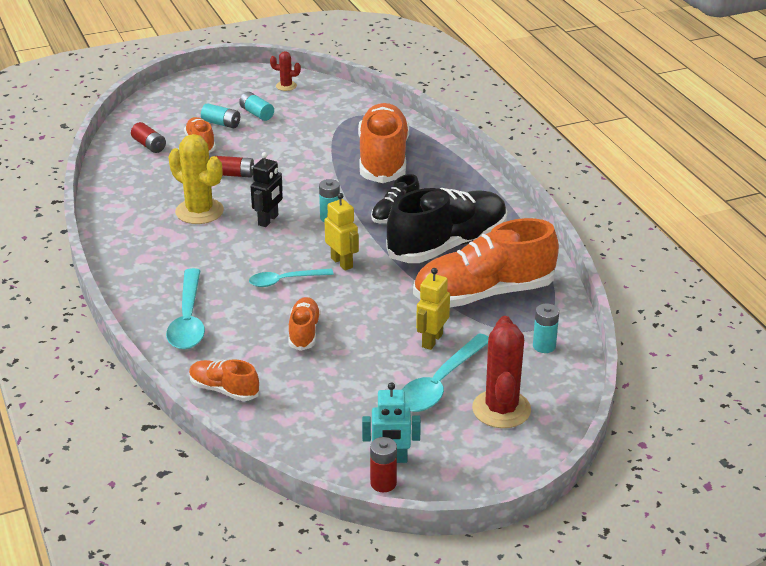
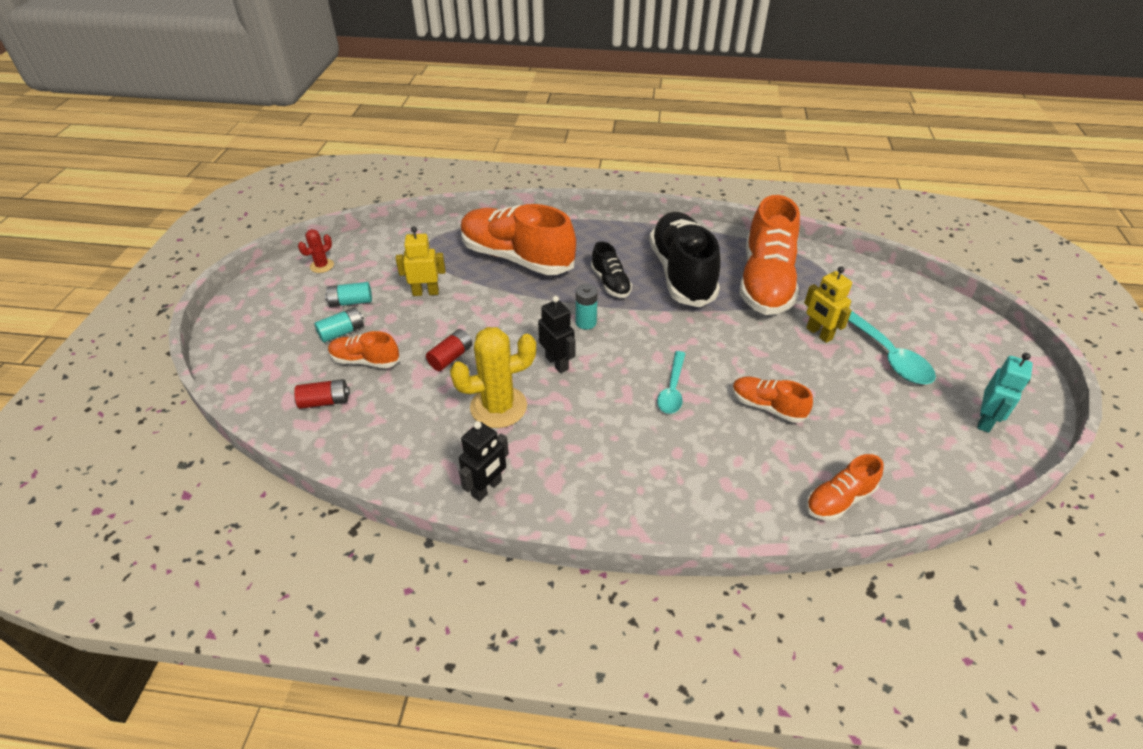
camera: 60 degrees left, 10 degrees up
(120, 233) = (487, 488): none -> black robot
(188, 320) = (699, 486): turquoise spoon -> none
(342, 263) = (666, 342): yellow robot -> yellow robot (425, 292)
(383, 483) = (1019, 438): red battery -> none
(501, 409) = (931, 333): red cactus -> none
(544, 346) = (854, 280): turquoise battery -> none

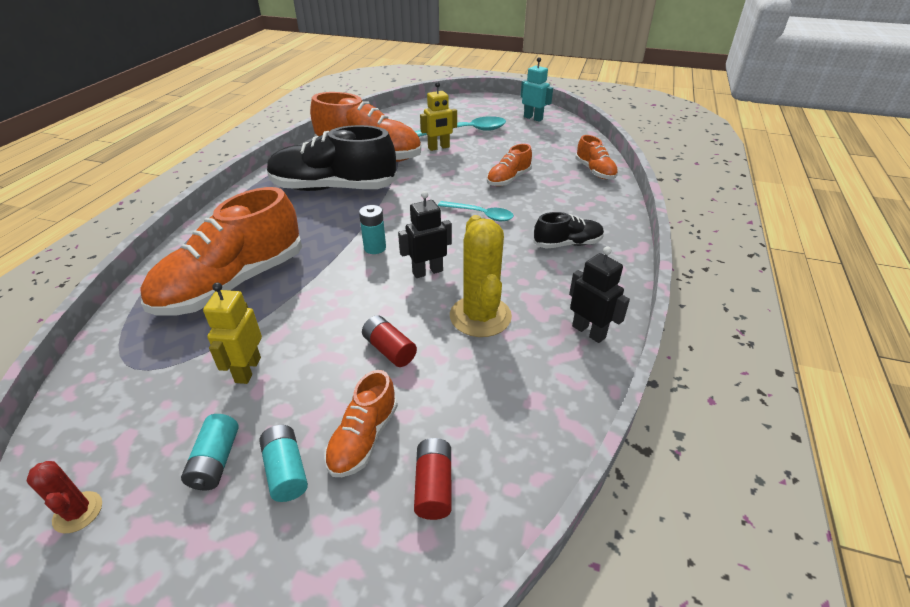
camera: 80 degrees left, 5 degrees down
(610, 283) = (322, 226): black shoe -> black shoe (567, 244)

